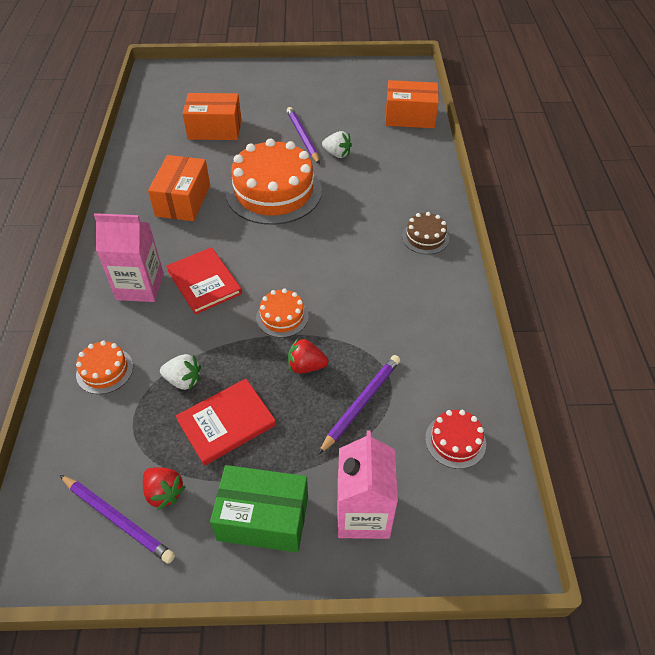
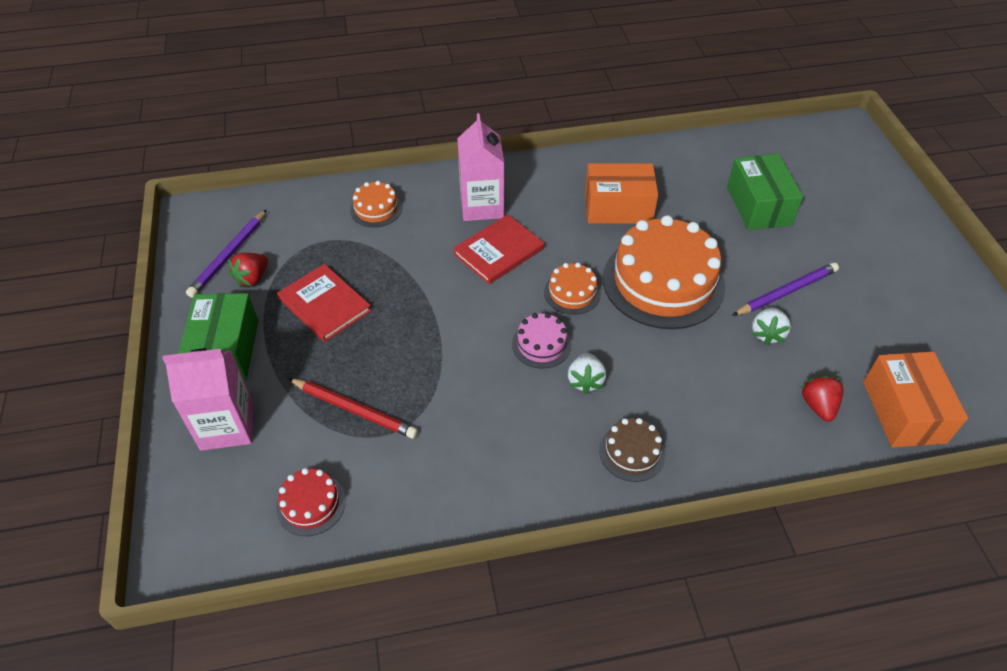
camera: 80 degrees right, 0 degrees up
(183, 380) = (370, 264): white strawberry -> white strawberry (585, 381)
(215, 129) = (758, 206): orange box -> green box
(282, 316) = (463, 324): orange cake -> orange cake (572, 293)
(306, 366) = (398, 355): red strawberry -> red strawberry (818, 406)
(317, 269) = (541, 344): none -> pink cake
(361, 403) = (354, 410): purple pencil -> red pencil

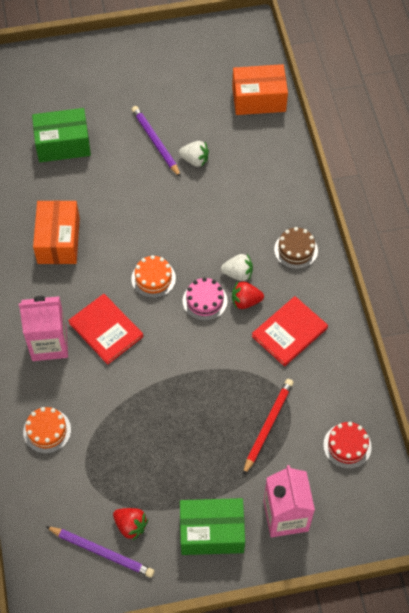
camera: 90 degrees left, 10 degrees up
(324, 305) = (163, 460): red book -> red book (289, 332)
(663, 282) = (143, 217): orange cake -> none
(818, 406) = (255, 142): red strawberry -> red strawberry (245, 301)

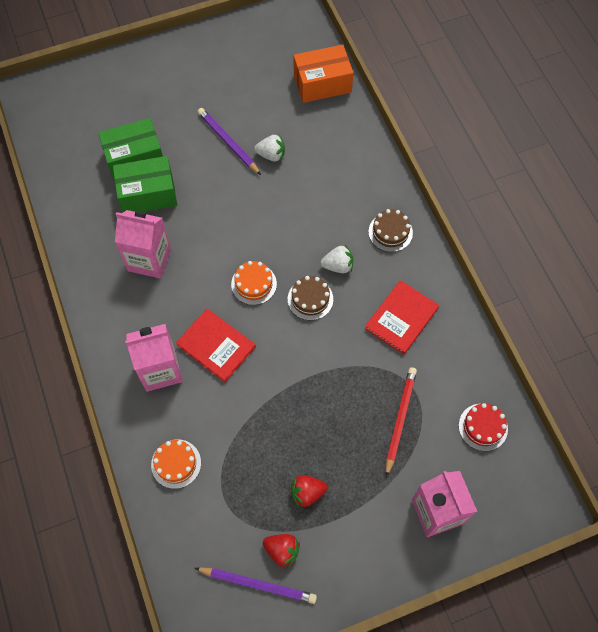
camera: 10 degrees left, 5 degrees up
(58, 240) = (149, 259): orange box -> pink carton
(204, 301) = (310, 299): pink cake -> brown cake
(211, 532) = (366, 542): green box -> green box (148, 194)
(245, 301) = (351, 293): red strawberry -> red strawberry (307, 493)

